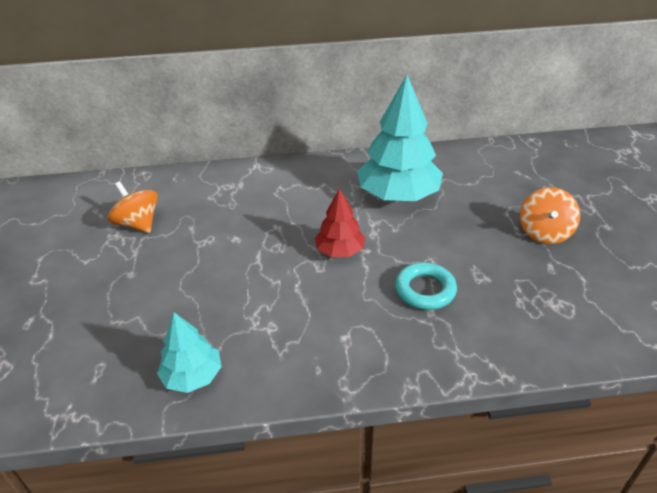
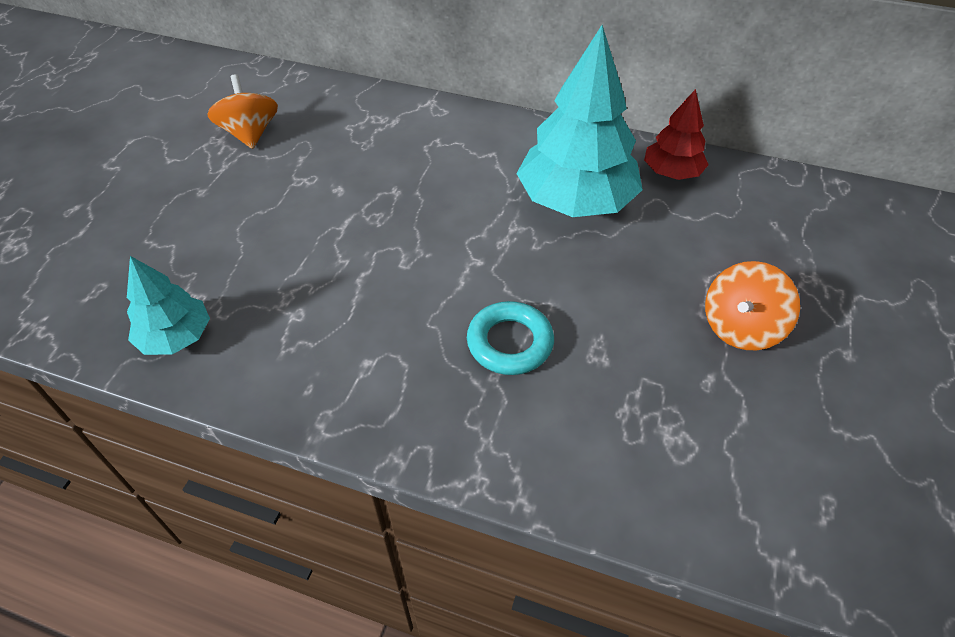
camera: 25 degrees right, 10 degrees up
(340, 251) = (445, 250): red tree -> red tree (671, 173)

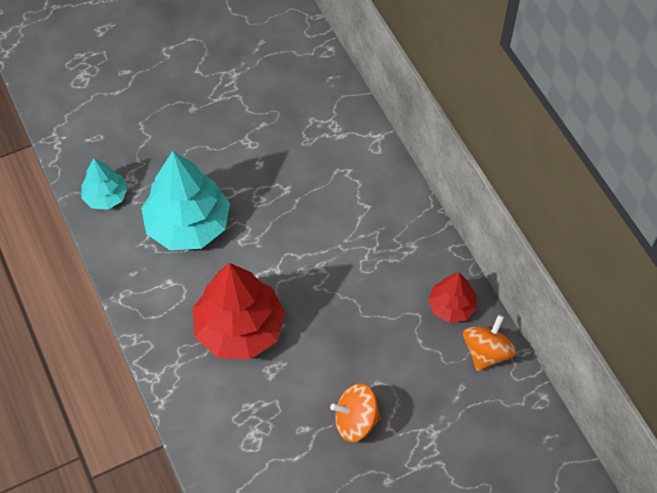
camera: 45 degrees right, 10 degrees up
(250, 134) = (254, 83): orange spinning top -> orange spinning top (486, 352)
(510, 343) = (239, 328): turquoise ring -> red tree
(576, 201) = (372, 278): turquoise tree -> turquoise tree (188, 224)

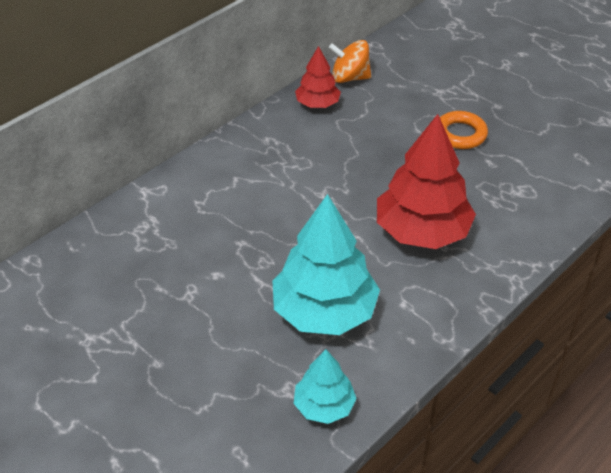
camera: 110 degrees left, 15 degrees down
(355, 420) = (460, 134): orange spinning top -> orange ring

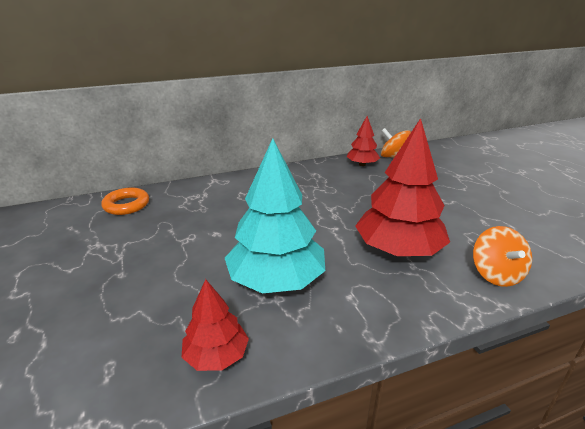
camera: 25 degrees right, 15 degrees down
(324, 406) = (216, 356): turquoise tree -> red tree
(460, 134) = (464, 200): orange ring -> orange ring (126, 205)
(521, 231) = (496, 274): none -> orange spinning top

